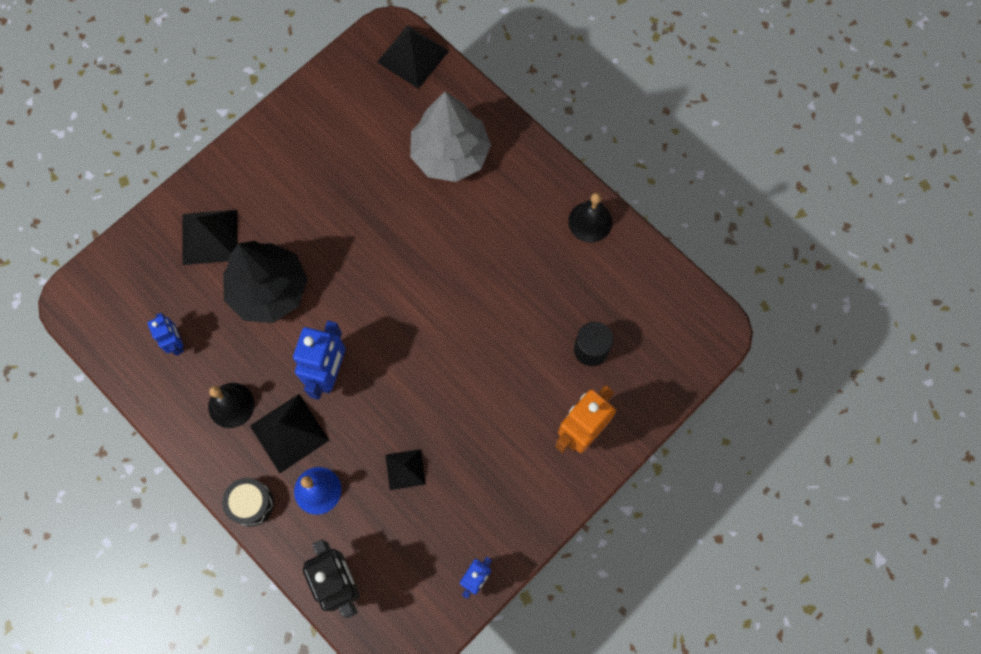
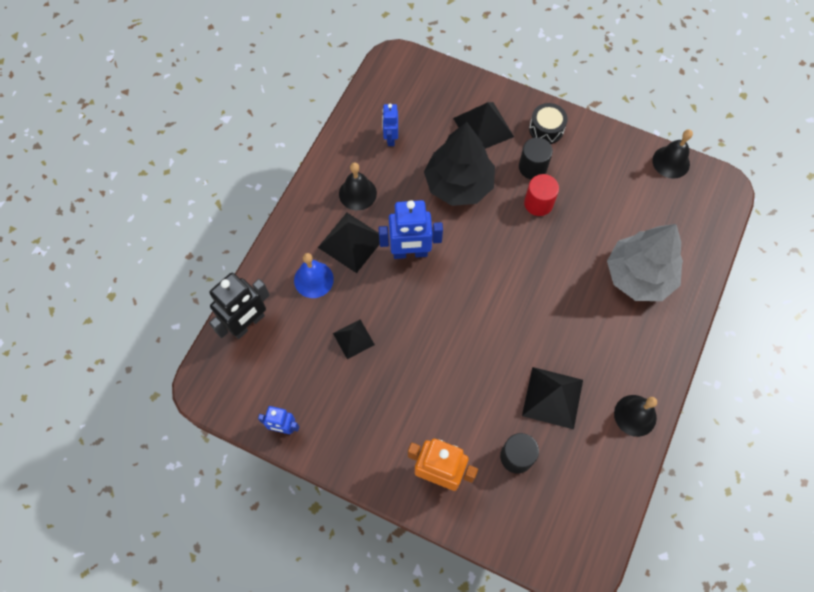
camera: 70 degrees right, 5 degrees down
(176, 343) = (390, 138): blue robot -> blue robot turned 135 degrees clockwise
(251, 503) = (287, 236): black drum -> black drum (546, 129)
(283, 205) = (532, 167): none -> black cylinder
(328, 217) = (538, 203): none -> red cylinder
(338, 68) = (671, 162): none -> black bell
(412, 56) = (712, 213): black pyramid -> black pyramid (552, 397)

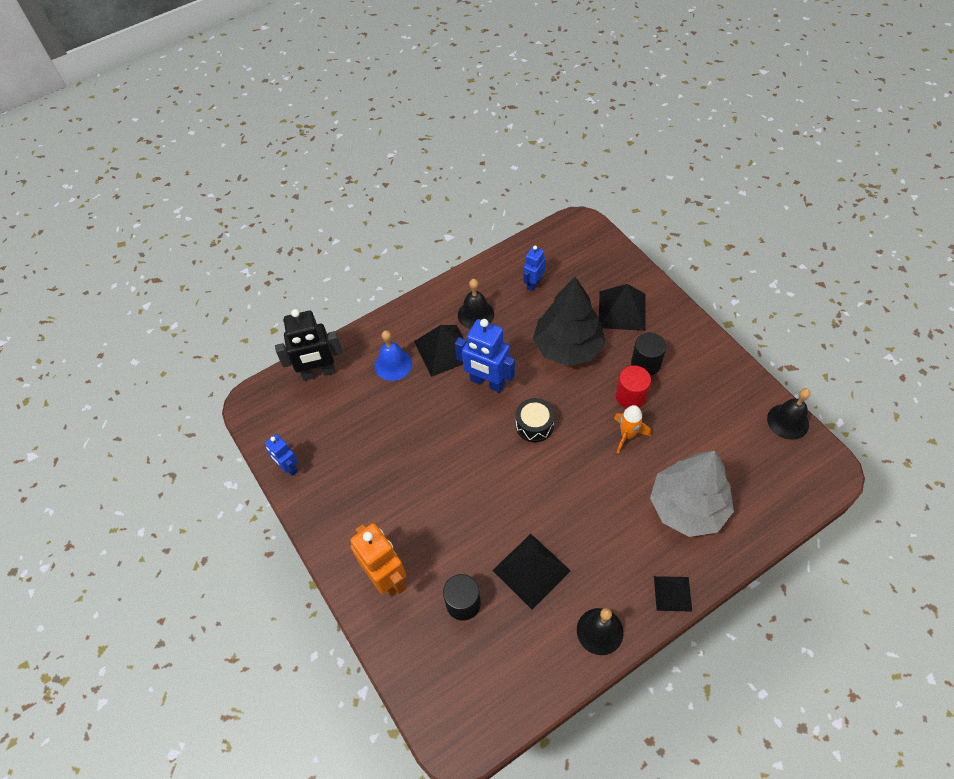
camera: 35 degrees right, 10 degrees down
(353, 339) = (392, 427): black pyramid -> black pyramid (672, 593)
(546, 129) = (680, 337): black drum -> black drum (534, 425)
(556, 239) = (627, 435): none -> orange rocket

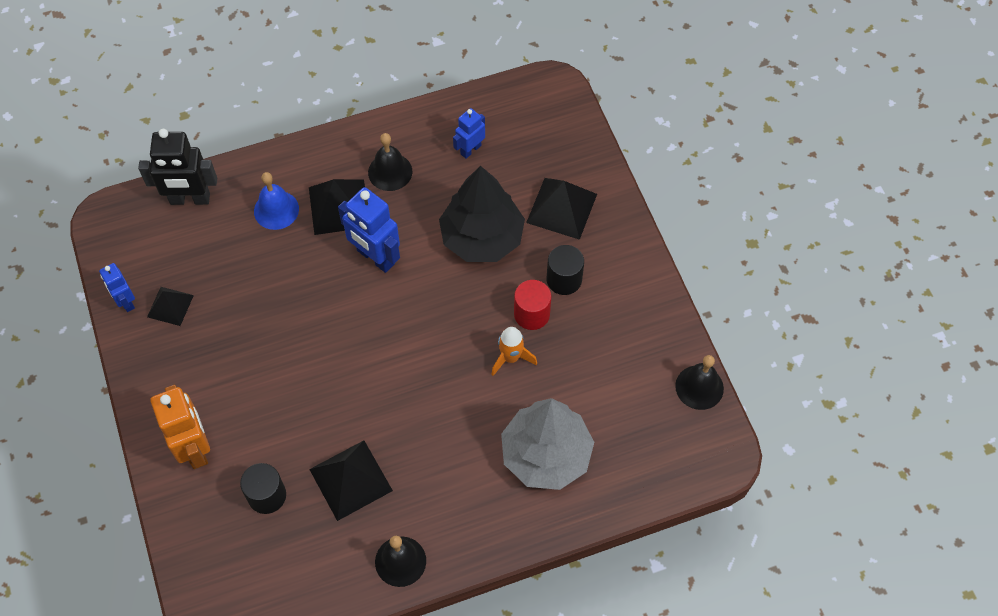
camera: 10 degrees right, 5 degrees up
(534, 425) = (411, 320): black drum -> none
(672, 593) = (492, 542): black pyramid -> black pyramid (170, 306)

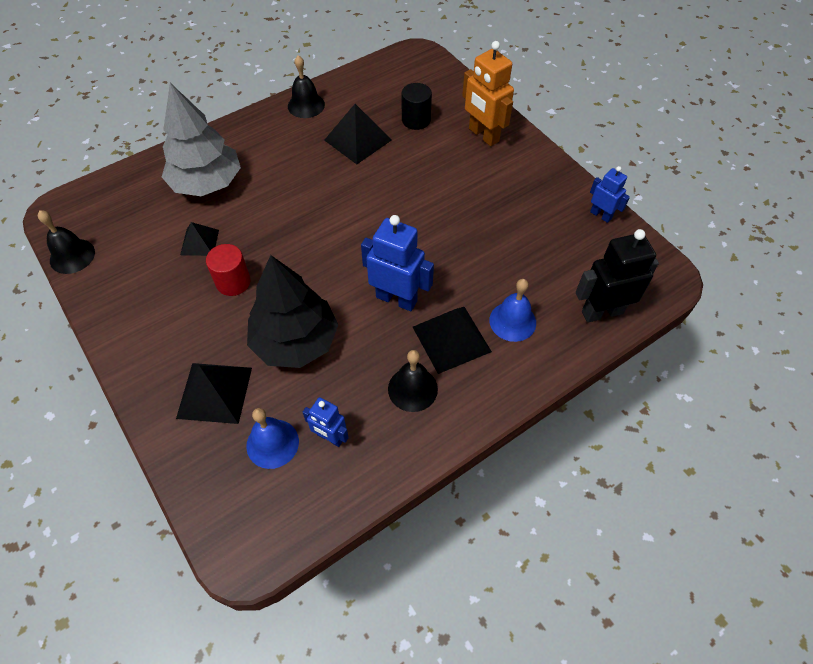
camera: 165 degrees right, 5 degrees down
(170, 306) = (561, 220): black pyramid -> black pyramid (199, 242)
(470, 149) = (330, 437): blue robot -> blue robot turned 90 degrees clockwise
(511, 358) = (247, 243): orange rocket -> none
(518, 156) = (272, 443): none -> blue bell
(564, 279) = (205, 319): black cylinder -> none

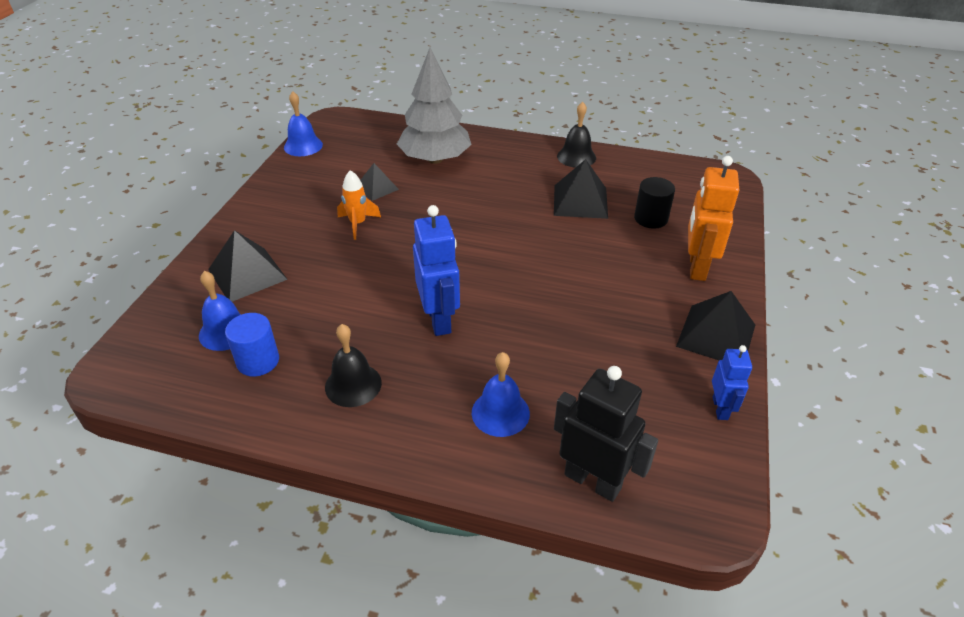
camera: 50 degrees right, 15 degrees down
(72, 256) = (303, 146): black bell -> blue bell
(233, 282) = (358, 224): red cylinder -> orange rocket
(295, 341) = (334, 287): black tree -> none
(330, 437) = (258, 361): blue robot -> blue cylinder
(451, 339) = (433, 380): black pyramid -> black pyramid (716, 335)

